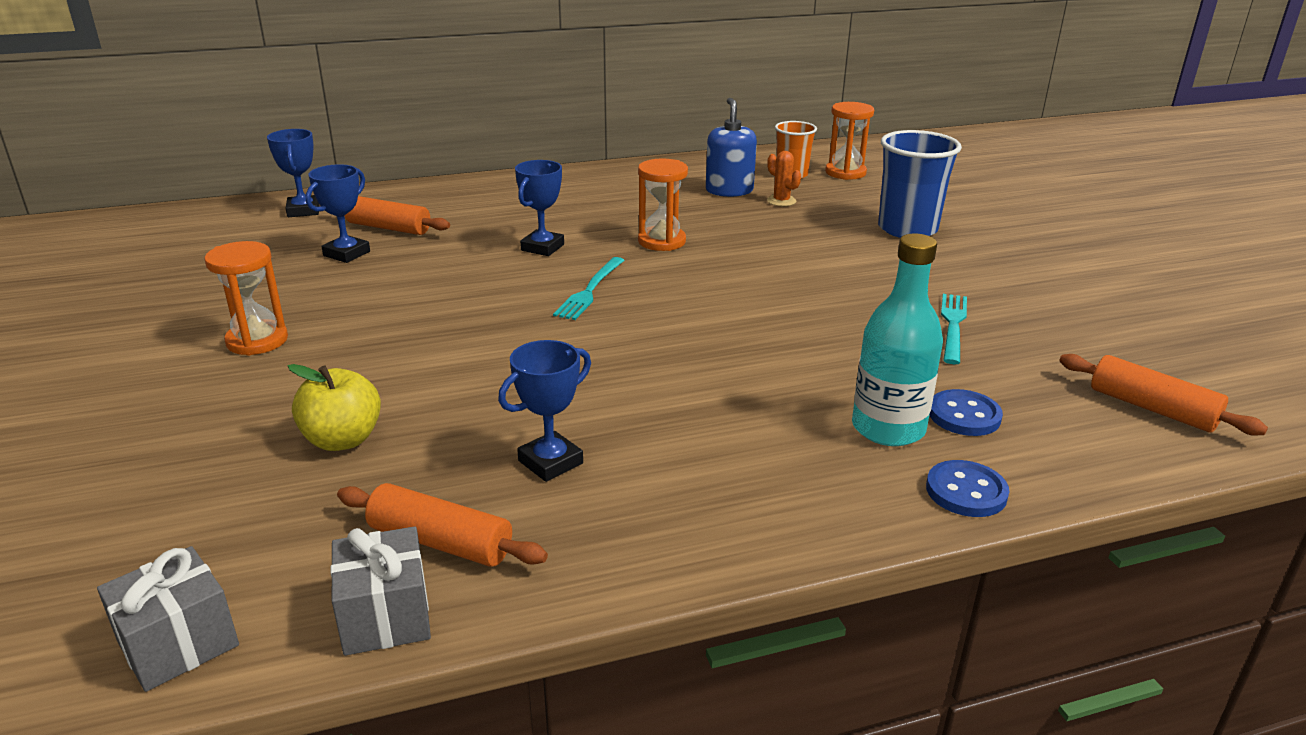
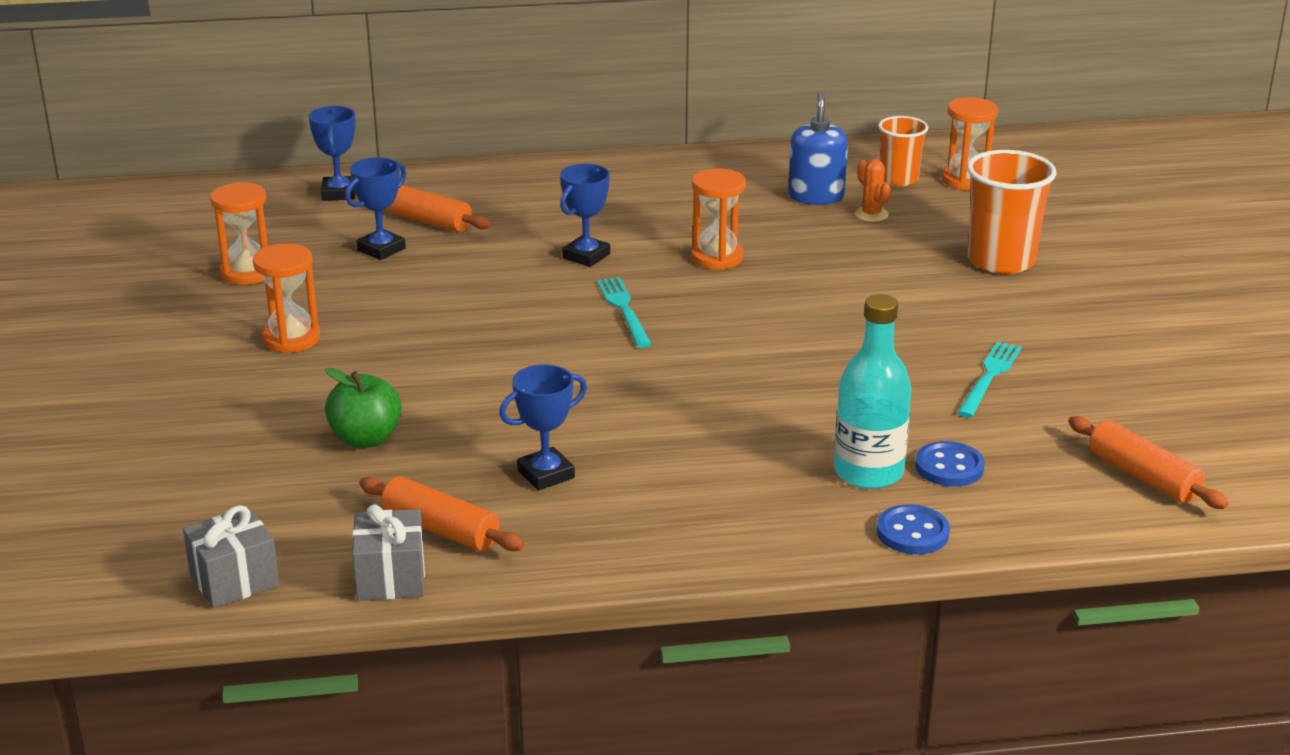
camera: 10 degrees right, 0 degrees up
(212, 282) = (247, 272): none -> orange hourglass
(342, 440) = (366, 439): yellow apple -> green apple
(590, 290) = (624, 310): turquoise fork -> turquoise fork turned 135 degrees clockwise
(907, 229) = (1001, 261): blue cup -> orange cup

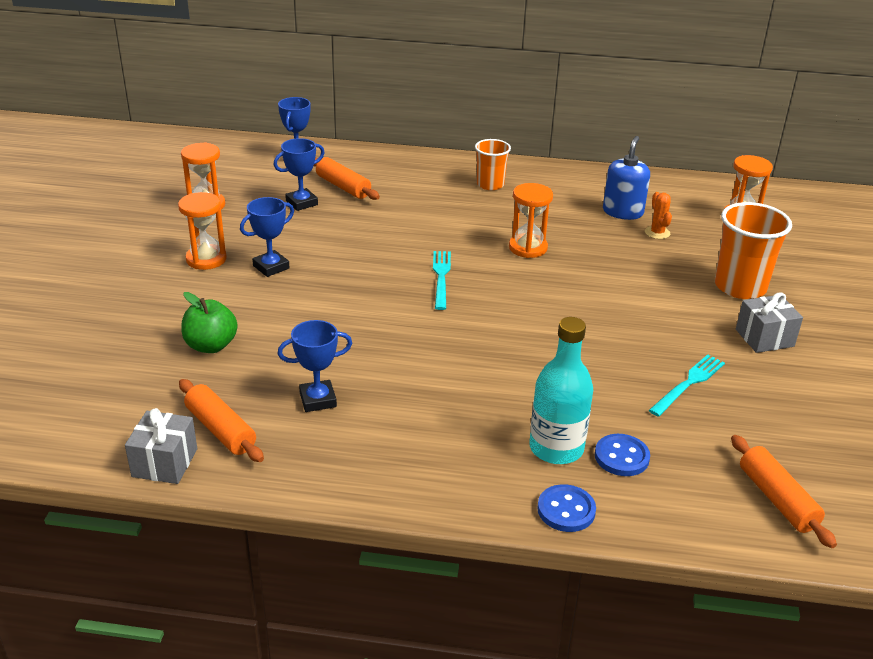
camera: 15 degrees right, 5 degrees up
(234, 580) = (60, 441): grey gift -> grey gift (764, 338)
(586, 256) = (436, 231): blue trophy -> blue trophy (271, 267)
(899, 179) = (690, 208): orange cup -> orange cup (490, 184)

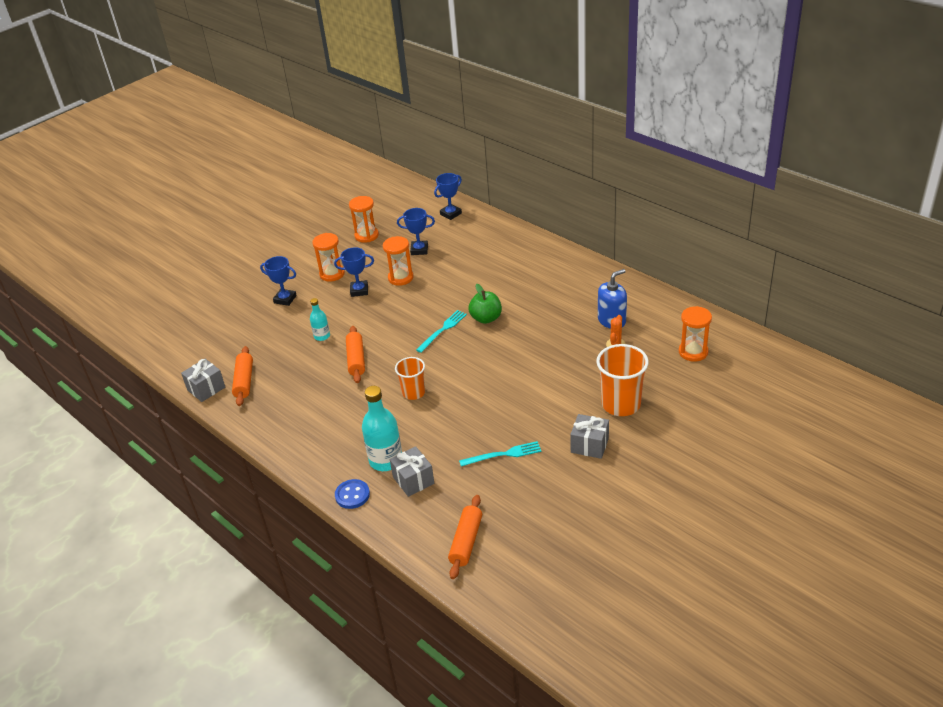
camera: 40 degrees right, 5 degrees up
(211, 346) = (284, 331): green apple -> green apple (486, 318)
(279, 334) = (322, 336): none -> turquoise bottle
(318, 400) = (302, 383): blue trophy -> blue trophy (285, 299)
(343, 187) = (455, 245): orange rolling pin -> orange rolling pin (356, 359)
(490, 184) = (547, 271): orange cup -> orange cup (413, 392)
(528, 248) = (517, 327): orange hourglass -> orange hourglass (400, 278)
(621, 457) = (413, 480): blue button -> grey gift

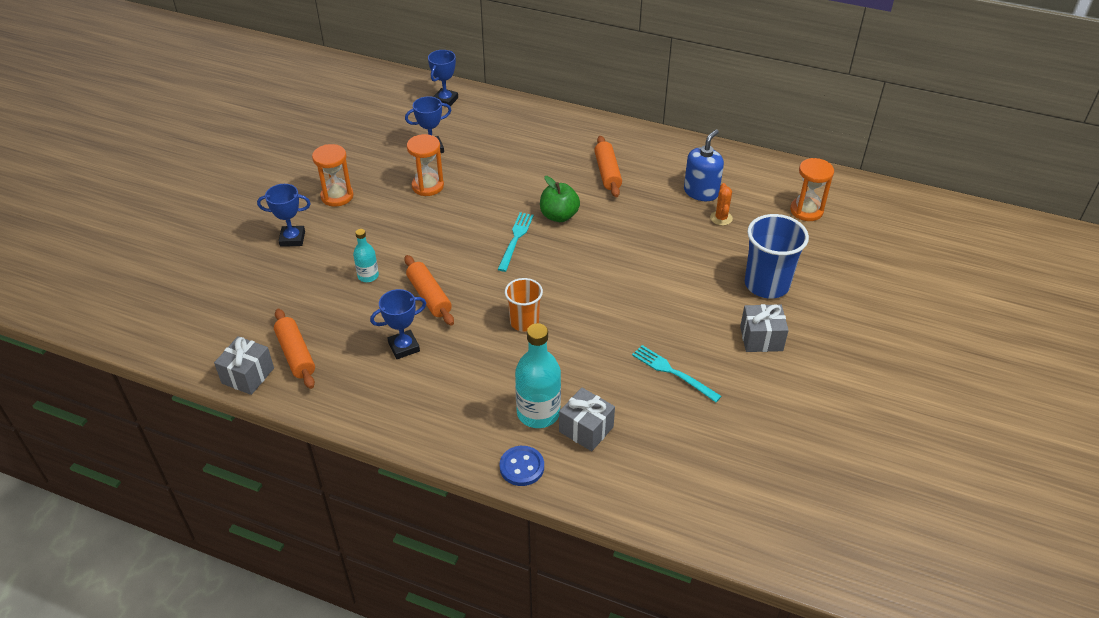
camera: 25 degrees left, 5 degrees up
(359, 290) = (384, 210): blue trophy -> blue trophy (404, 347)
(366, 236) = (355, 142): orange hourglass -> none
(466, 542) = (692, 488): orange rolling pin -> orange rolling pin (607, 173)
(503, 454) = (673, 372): turquoise fork -> turquoise fork turned 105 degrees counterclockwise
(621, 404) = (766, 284): orange cup -> blue cup

